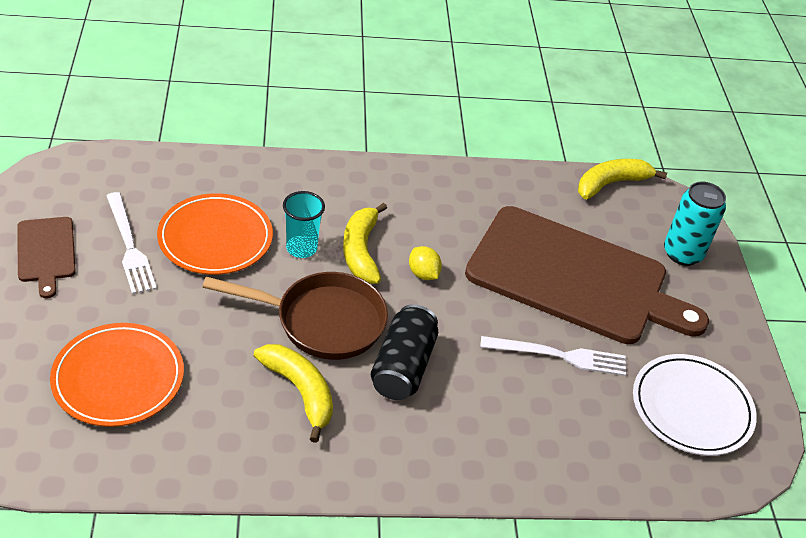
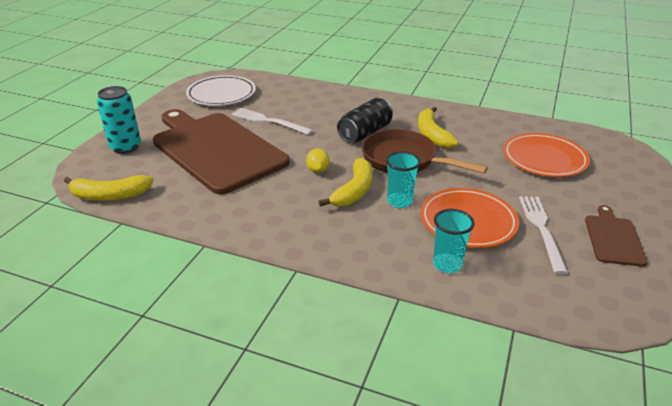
camera: 150 degrees left, 10 degrees down
(227, 182) = (447, 264): none -> turquoise cup

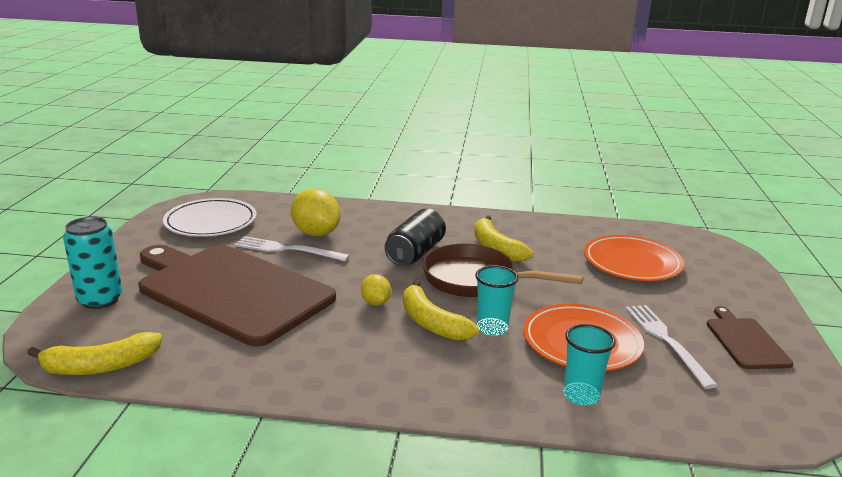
camera: 15 degrees left, 10 degrees down
(295, 110) = (316, 233): none -> yellow lemon
(354, 191) = (431, 322): yellow banana -> yellow banana turned 135 degrees clockwise

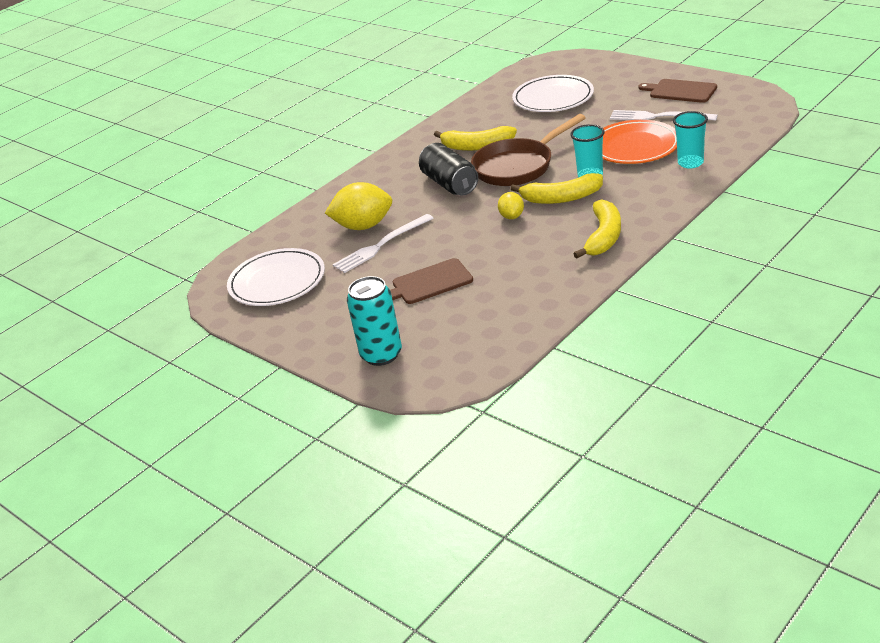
camera: 50 degrees left, 10 degrees up
(100, 366) = (496, 357): yellow banana -> yellow banana (603, 237)
(231, 290) = (429, 283): brown cutting board -> brown cutting board, size x0.44
(376, 302) = (512, 216): yellow lemon -> yellow lemon turned 75 degrees clockwise
(632, 262) = (553, 98): orange plate -> white plate

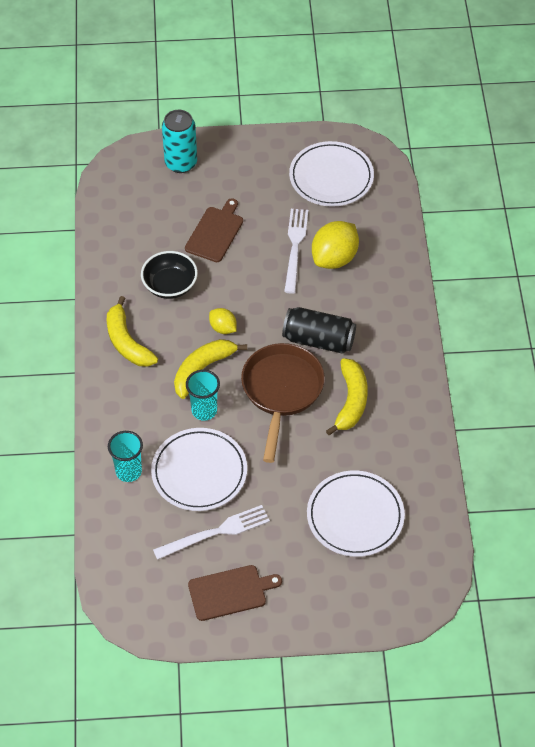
camera: 130 degrees right, 20 degrees up
(477, 146) = (351, 401): yellow banana -> yellow banana turned 135 degrees clockwise
(519, 260) = (170, 285): none -> black bowl
(635, 146) = (199, 472): orange plate -> white plate

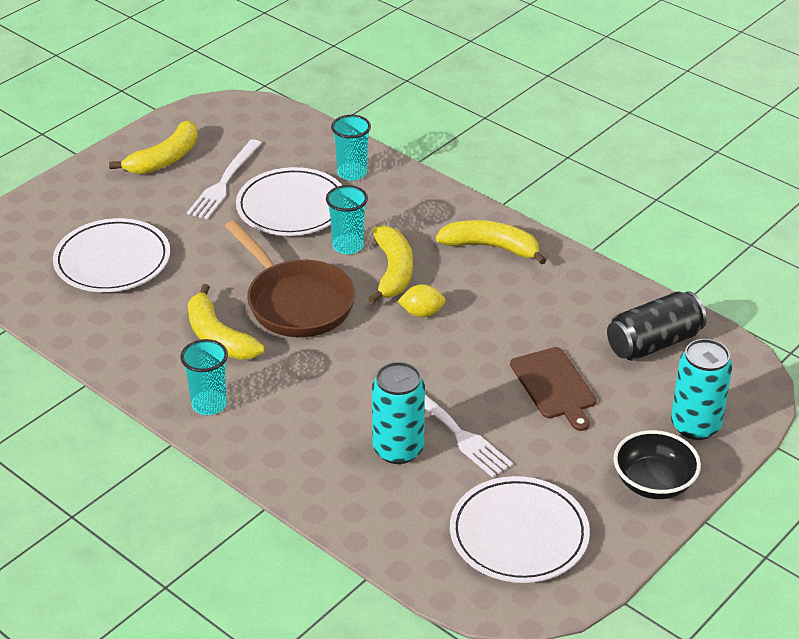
camera: 135 degrees right, 15 degrees down
(170, 285) = (523, 312): black bowl -> black bowl (653, 483)
(230, 592) = (164, 159): brown cutting board -> yellow banana
(318, 340) = (315, 365): black can -> black can (654, 343)
(334, 258) = (398, 449): yellow lemon -> turquoise can
(401, 358) = (209, 404): none -> turquoise cup

